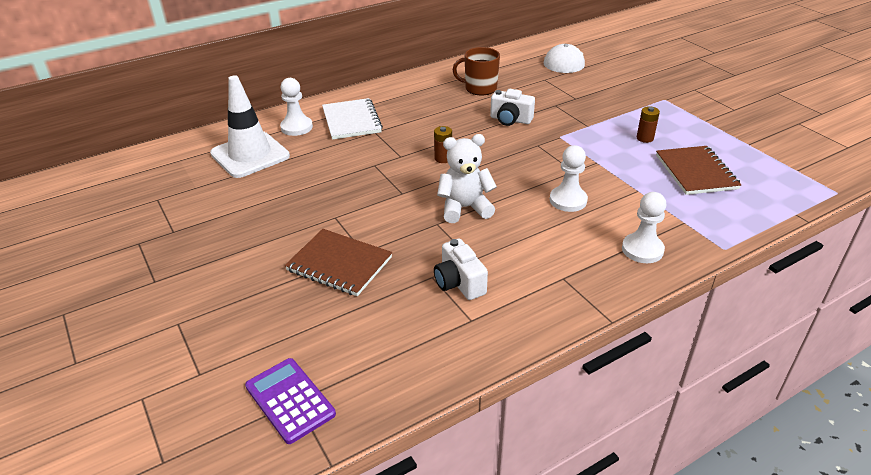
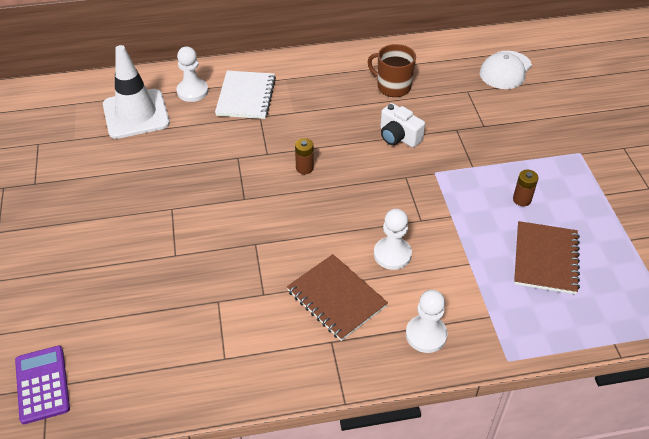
camera: 20 degrees right, 10 degrees up
(339, 264) = (148, 262): brown notebook -> brown notebook (336, 298)
(459, 283) = (237, 316): white camera -> none
(464, 208) = (290, 233): white teddy bear -> none

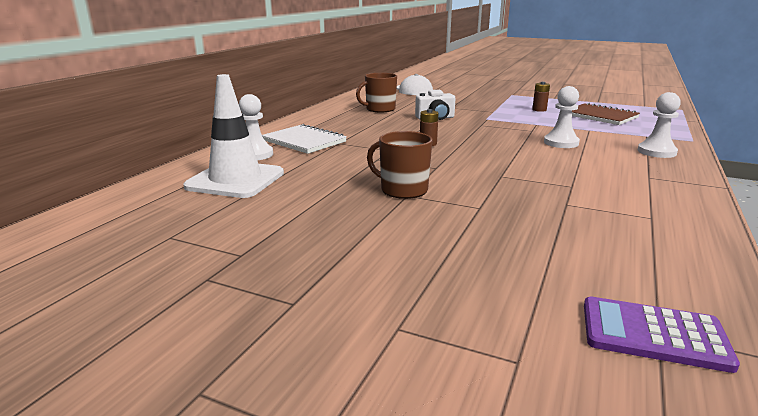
camera: 55 degrees left, 25 degrees down
(180, 202) = (403, 190): none -> brown mug
(336, 298) = (597, 165): brown notebook -> none

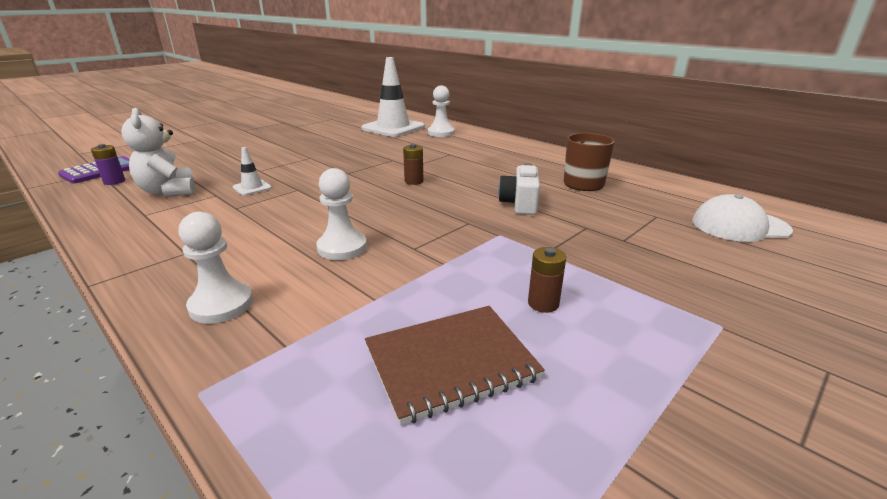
camera: 110 degrees right, 5 degrees up
(304, 141) = (464, 145): white notebook -> none
(403, 190) = (319, 157): brown mug -> none
(526, 194) = (252, 188): none -> white traffic cone
(601, 231) = (169, 191): none -> white teddy bear
(648, 288) = (114, 181): none -> purple battery

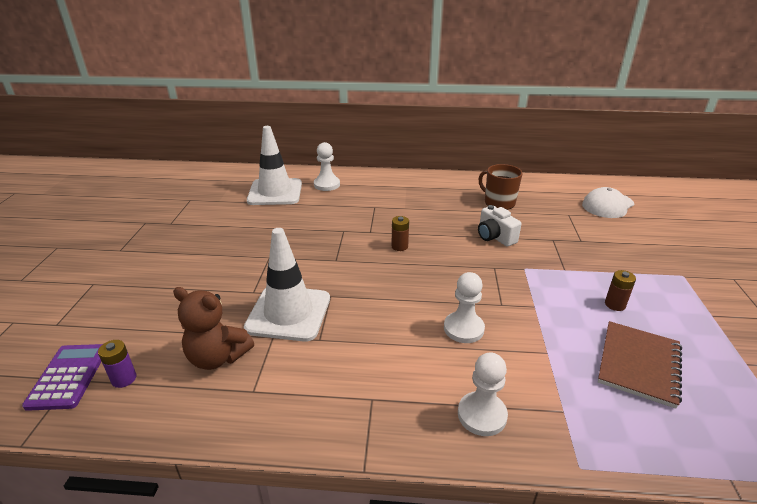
camera: 40 degrees left, 5 degrees up
(169, 191) = (218, 357): white teddy bear -> brown teddy bear
(252, 188) = (288, 313): white traffic cone -> white traffic cone, size x2.30

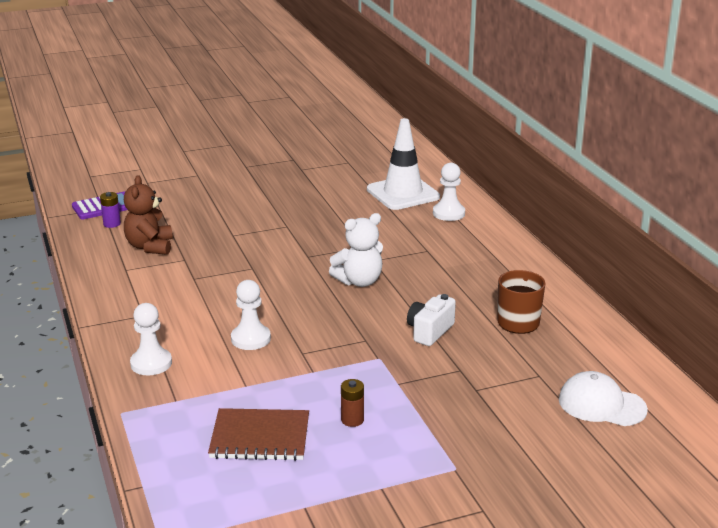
camera: 65 degrees right, 5 degrees down
(288, 313) = (216, 257): white traffic cone -> none
(399, 246) = (359, 281): brown battery -> white teddy bear

